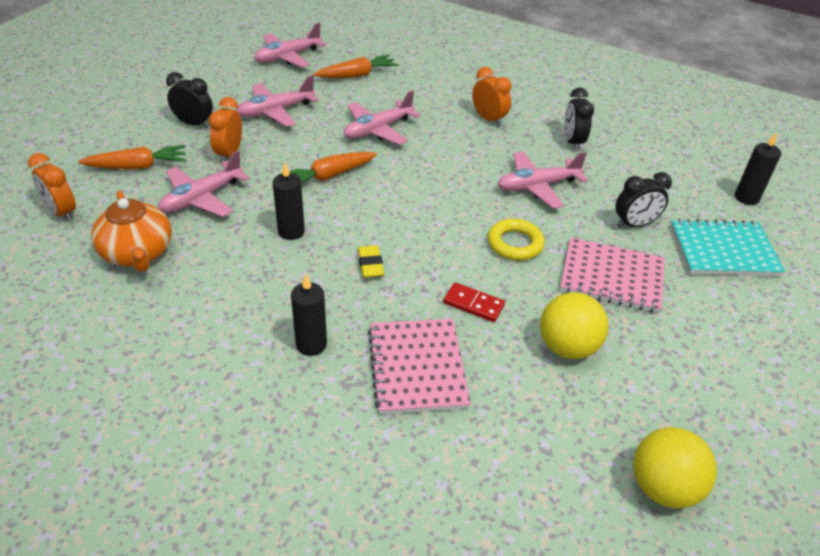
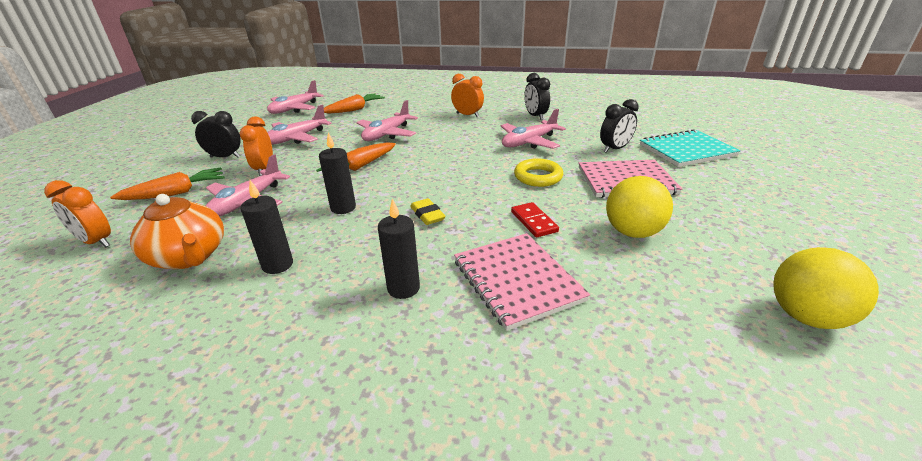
camera: 15 degrees left, 10 degrees down
(473, 304) = (534, 221): red domino -> red domino turned 60 degrees clockwise
(746, 198) = (673, 122): black candle -> black candle (277, 265)

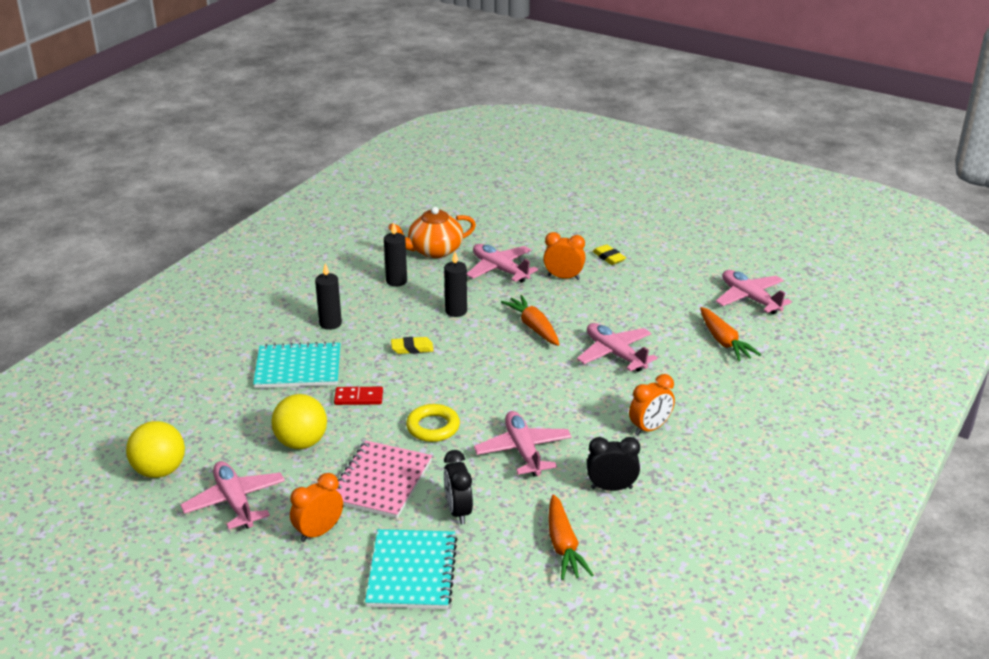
camera: 110 degrees right, 0 degrees up
(96, 242) = (482, 218): orange clock -> orange clock (319, 532)
(176, 193) = (541, 239): orange carrot -> orange carrot (563, 546)
(225, 157) = (609, 257): black clock -> yellow eraser
(296, 138) = (638, 296): pink plane -> pink plane (235, 502)
(517, 280) = (298, 368): pink notebook -> turquoise notebook

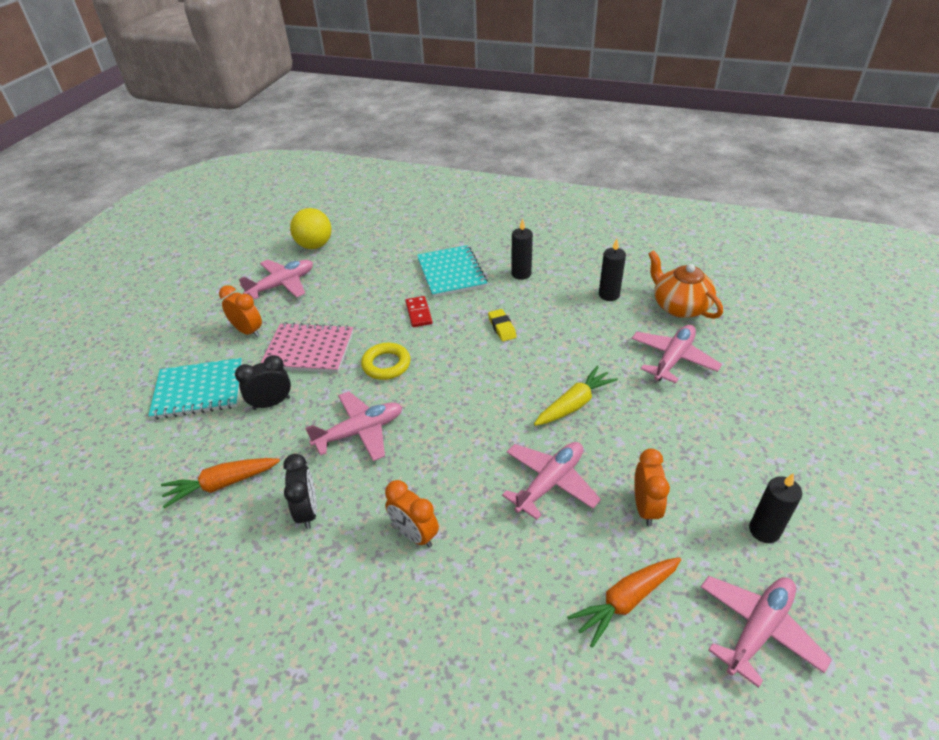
camera: 80 degrees right, 10 degrees up
(301, 443) = (354, 298): yellow ball -> none
(456, 311) = (577, 343): black candle -> black candle (764, 530)
(533, 327) = (574, 404): orange carrot -> yellow carrot
(563, 277) = (689, 412): orange clock -> orange clock (645, 508)
(609, 257) = (762, 448): yellow eraser -> none

